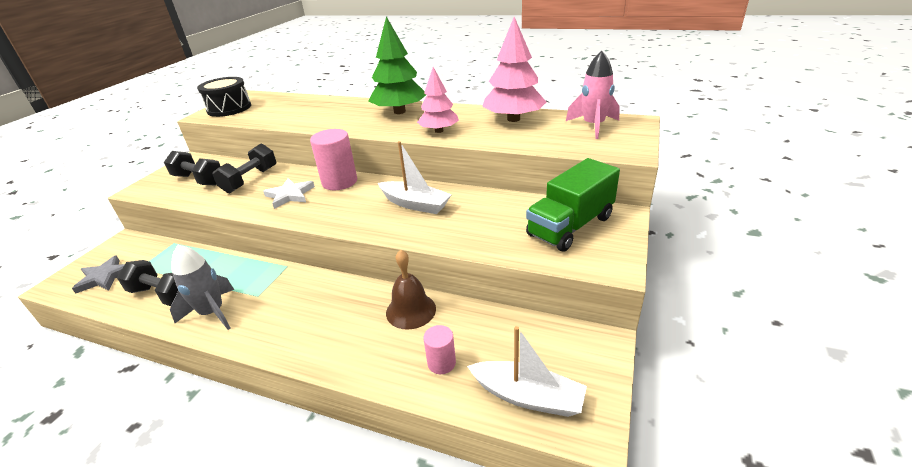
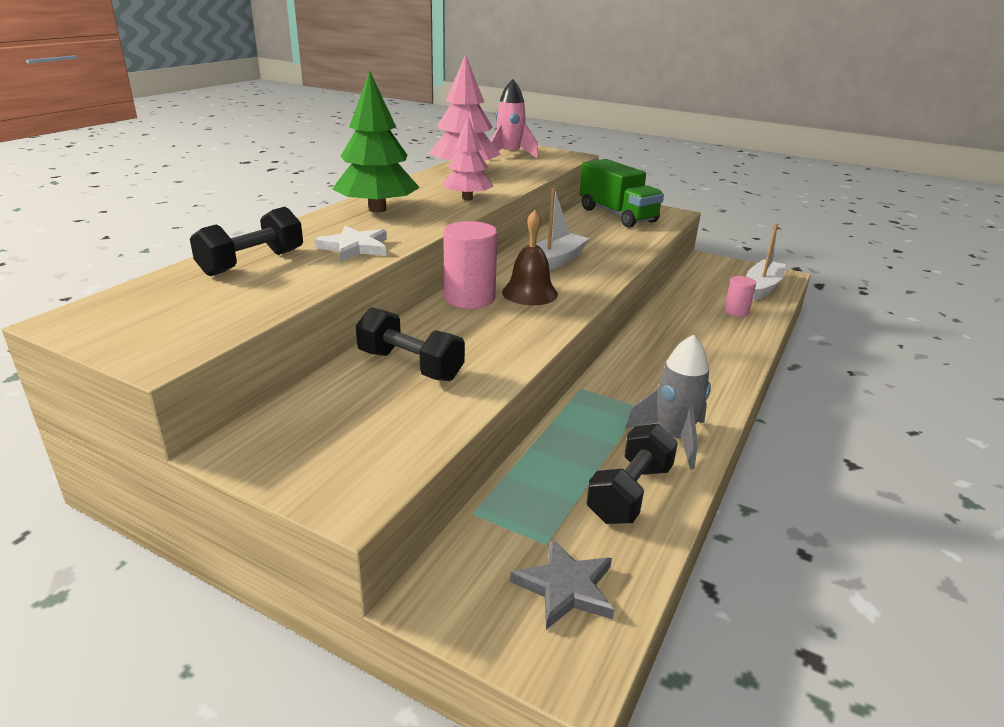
camera: 85 degrees left, 5 degrees down
(199, 180) = (365, 421): black dumbbell -> black dumbbell (252, 263)
(229, 108) = (156, 330): black drum -> none
(290, 195) = (488, 330): white star -> white star (355, 247)
(411, 310) = (672, 319): brown bell -> brown bell (529, 293)

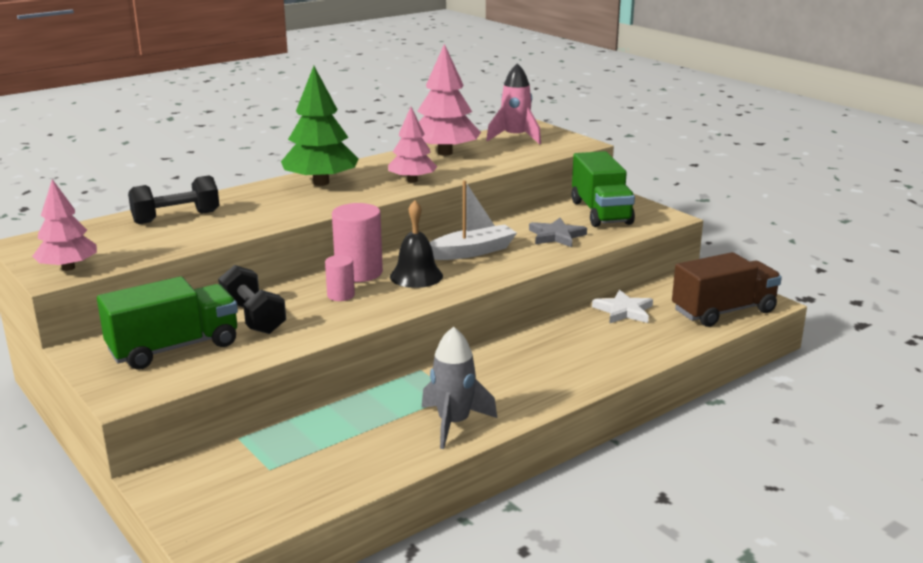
camera: 25 degrees right, 5 degrees down
(169, 343) = (68, 268): none -> pink tree
(353, 421) = (174, 348): none -> green truck
(355, 247) = (264, 215): white star -> white star (624, 311)
(529, 293) = (416, 276): brown bell -> black bell
(566, 587) = (253, 497): grey star -> grey star (556, 236)
(629, 493) = (369, 453): black dumbbell -> none
(736, 311) = (660, 330): pink cylinder -> pink cylinder (341, 295)
(762, 287) = (723, 311): white boat -> brown truck

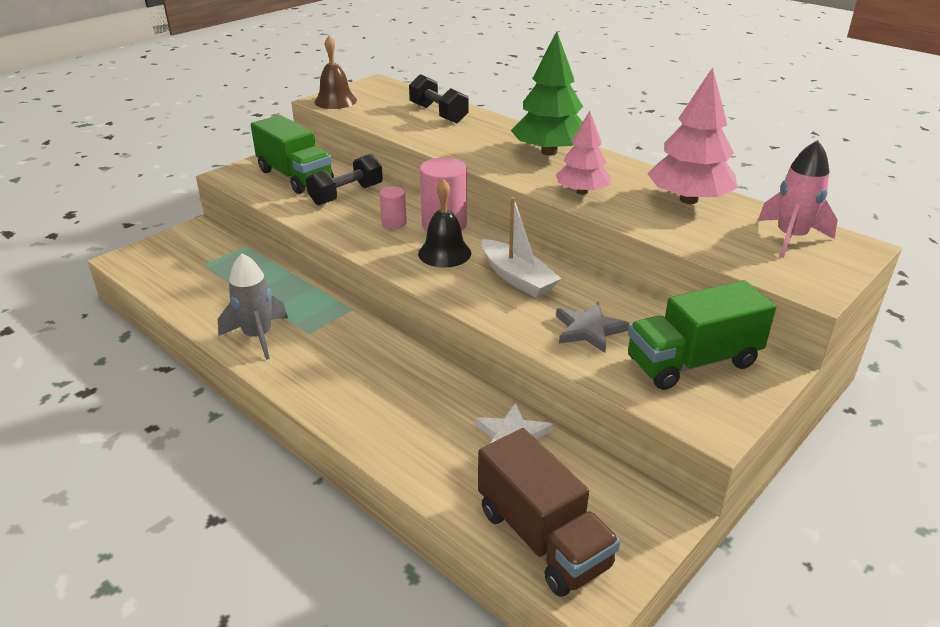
camera: 80 degrees right, 10 degrees up
(68, 268) = (335, 101): pink tree -> brown bell

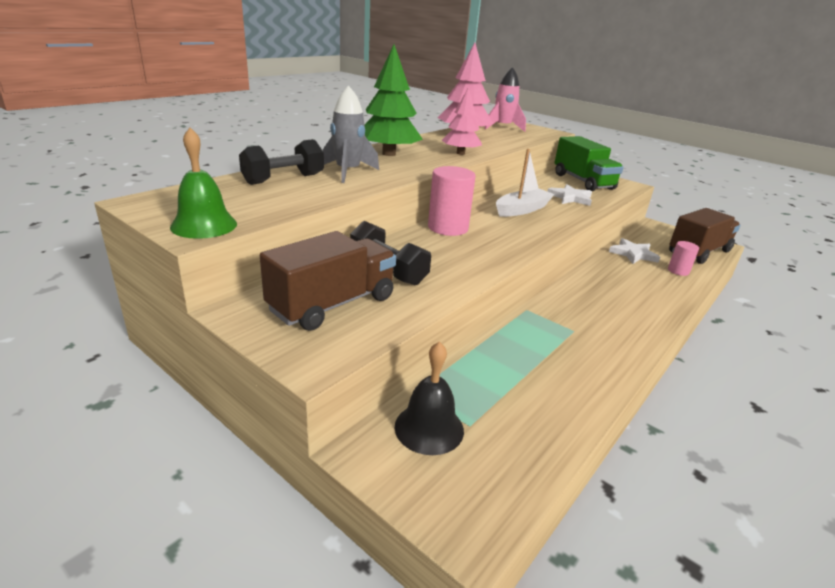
camera: 95 degrees left, 5 degrees down
(258, 337) = (596, 359): grey rocket -> grey rocket (348, 172)
(295, 177) = (332, 304): green truck -> brown truck
(335, 101) = (204, 225): brown bell -> green bell
(394, 223) = (449, 247): pink cylinder -> pink cylinder (678, 271)
(444, 253) = (497, 229): black bell -> black bell (429, 428)
(588, 330) = (570, 198): grey star -> white star

